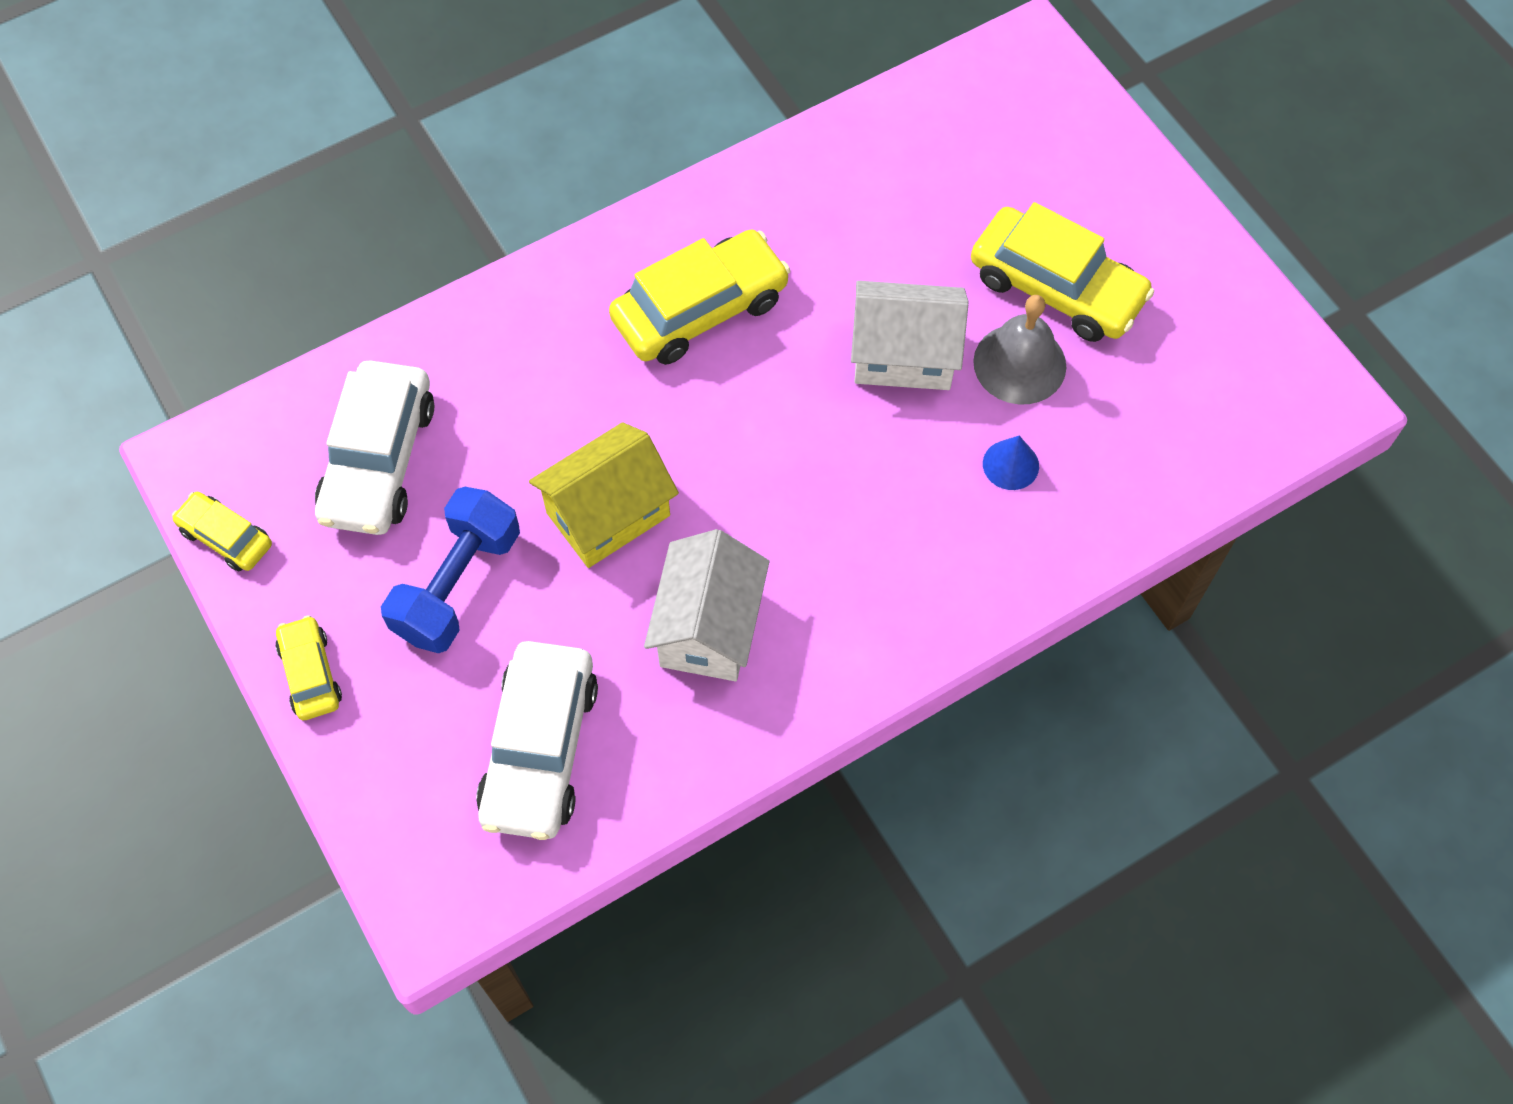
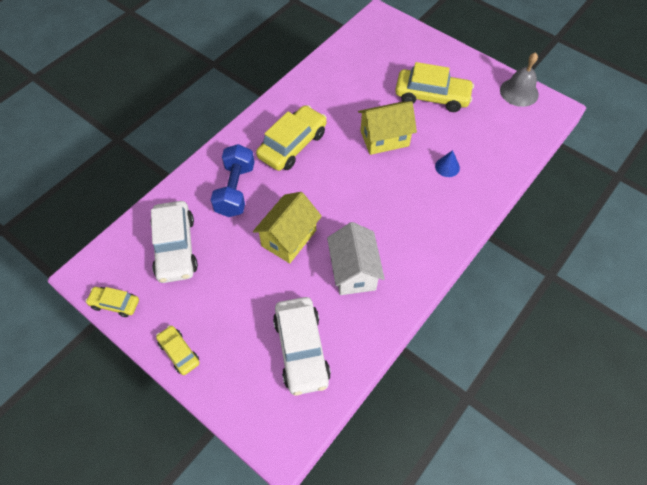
camera: 20 degrees left, 5 degrees down
(457, 584) = (233, 289): blue dumbbell -> blue dumbbell (235, 190)
(903, 356) = (384, 138): white house -> yellow house
(1019, 364) = (431, 128): grey bell -> grey bell (519, 92)

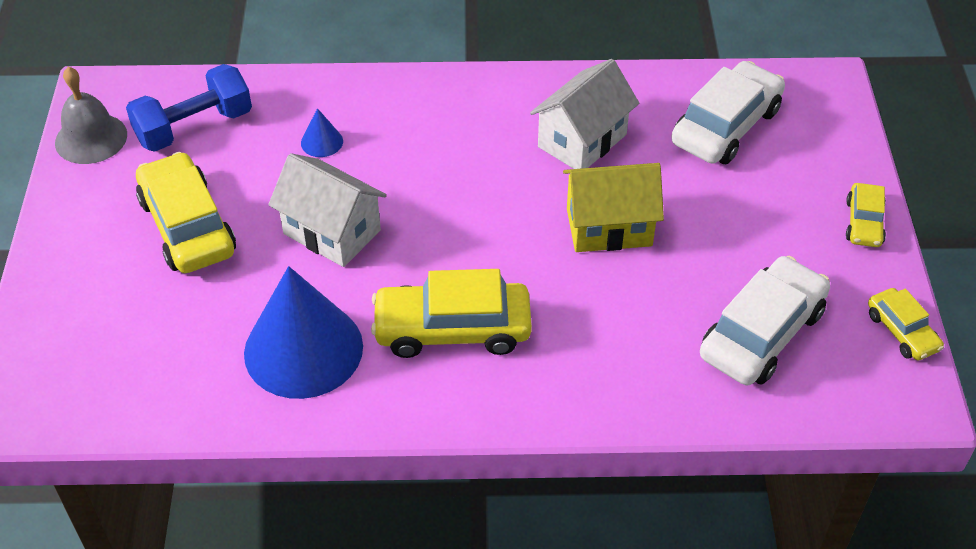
camera: 130 degrees left, 10 degrees down
(235, 190) = (604, 338): blue dumbbell -> blue dumbbell (194, 127)
(330, 97) = (303, 349): none -> blue cone
(384, 138) = (332, 232): yellow house -> white house

